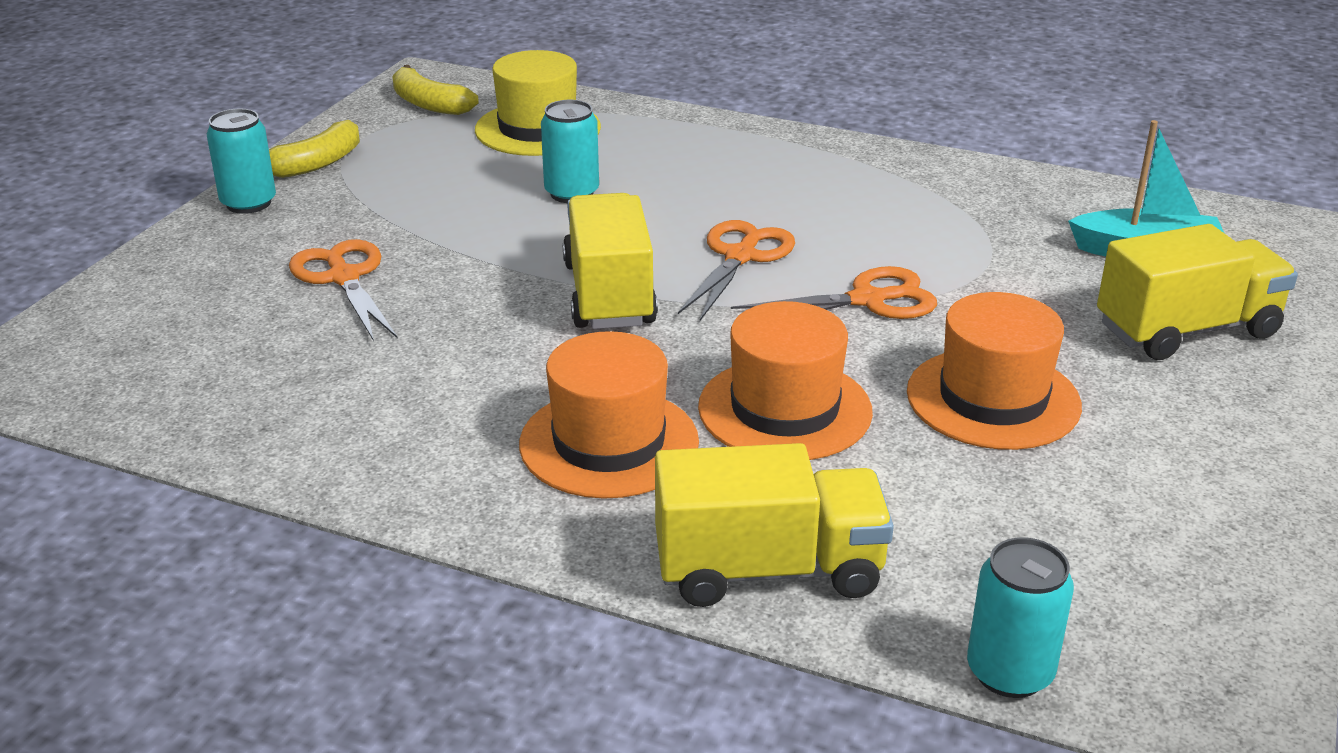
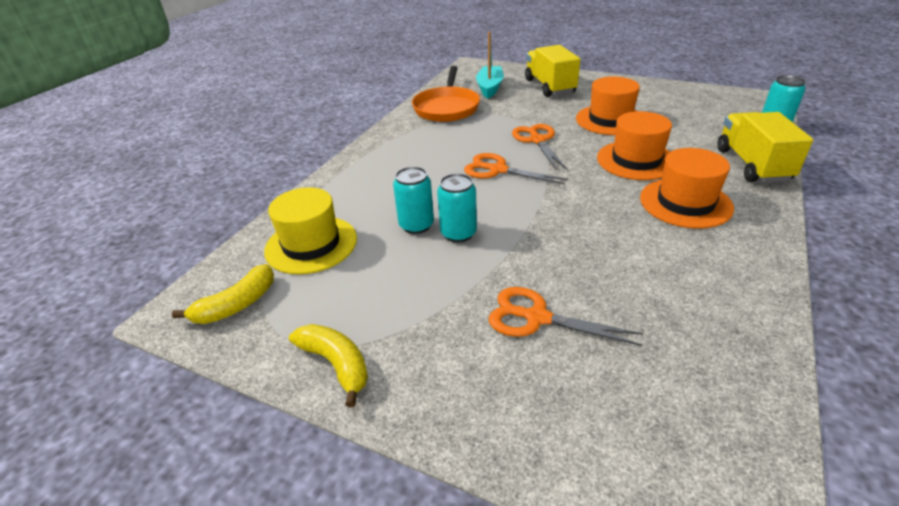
camera: 85 degrees left, 5 degrees up
(248, 203) = (408, 400): turquoise can -> turquoise can (458, 233)
(344, 278) = (537, 318): orange scissors -> orange scissors turned 45 degrees clockwise
(609, 294) = (543, 207): yellow truck -> none
(1014, 204) = (446, 107): none -> orange pan

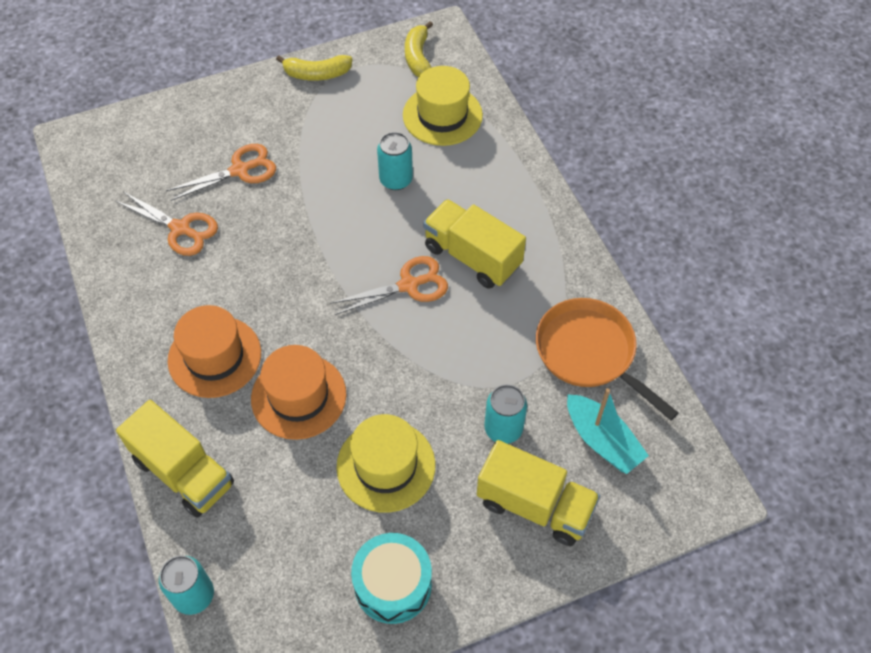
camera: 130 degrees right, 20 degrees up
(438, 162) = (472, 256): none -> yellow truck
(458, 233) = (357, 195): turquoise can -> turquoise can (503, 429)
(537, 140) = (422, 360): orange scissors -> orange scissors (180, 229)
(610, 120) = (386, 466): orange hat -> yellow hat
(649, 93) = (393, 584): none -> turquoise drum

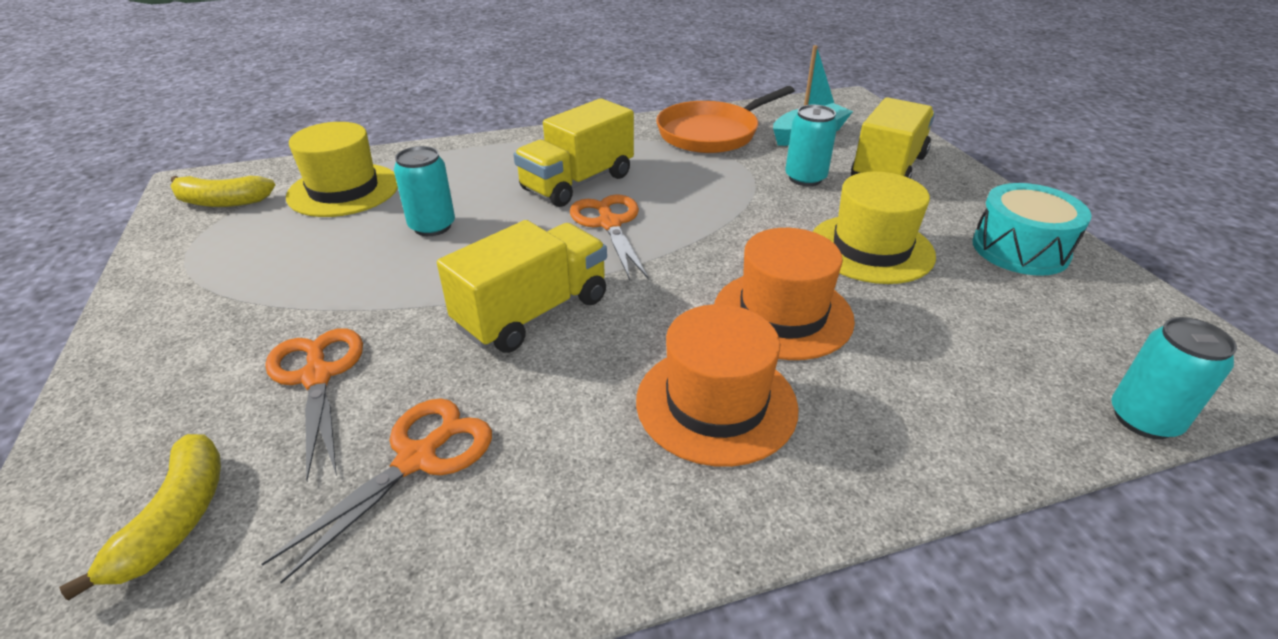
camera: 85 degrees left, 20 degrees down
(183, 472) = (943, 437): yellow truck -> yellow truck (533, 312)
(317, 74) = (164, 288): yellow banana -> yellow banana (176, 519)

